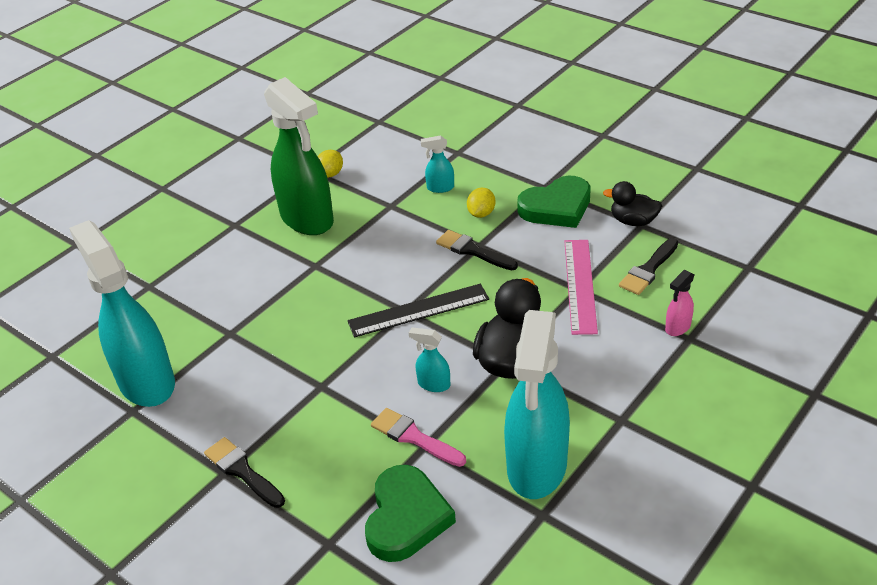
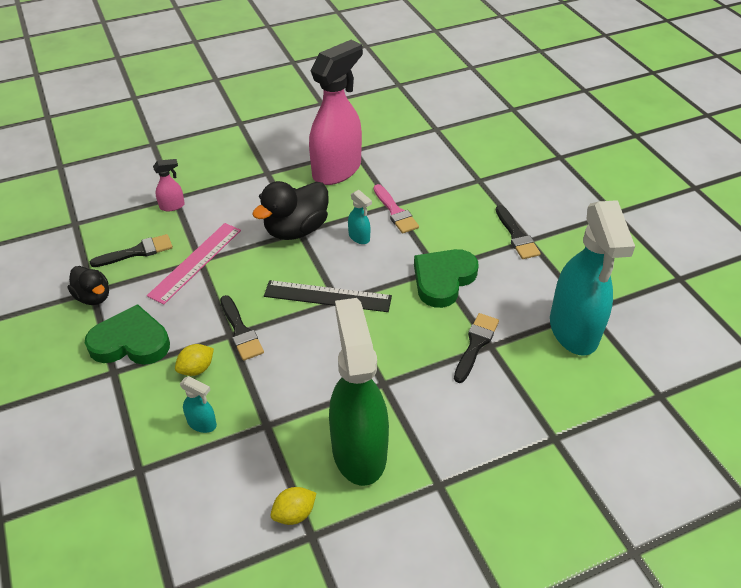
camera: 155 degrees left, 5 degrees up
(245, 328) = (475, 345): none -> black brush
(406, 518) = (428, 175): green heart -> green heart (443, 280)
(536, 467) = (337, 170): turquoise spray bottle -> pink spray bottle

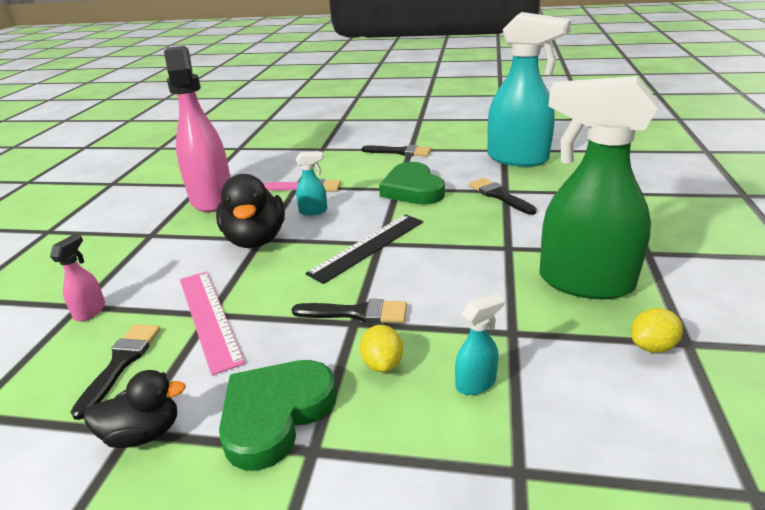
camera: 55 degrees left, 15 degrees down
(294, 514) = (652, 346): yellow lemon -> yellow lemon turned 60 degrees clockwise

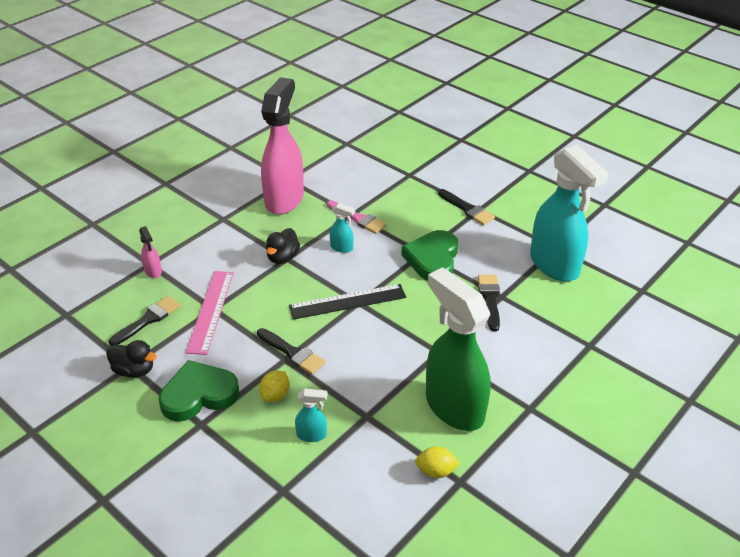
camera: 30 degrees right, 10 degrees up
(90, 311) = (153, 271): pink spray bottle -> pink spray bottle turned 105 degrees clockwise
(256, 240) = (283, 257): black duck -> black duck, size x0.60

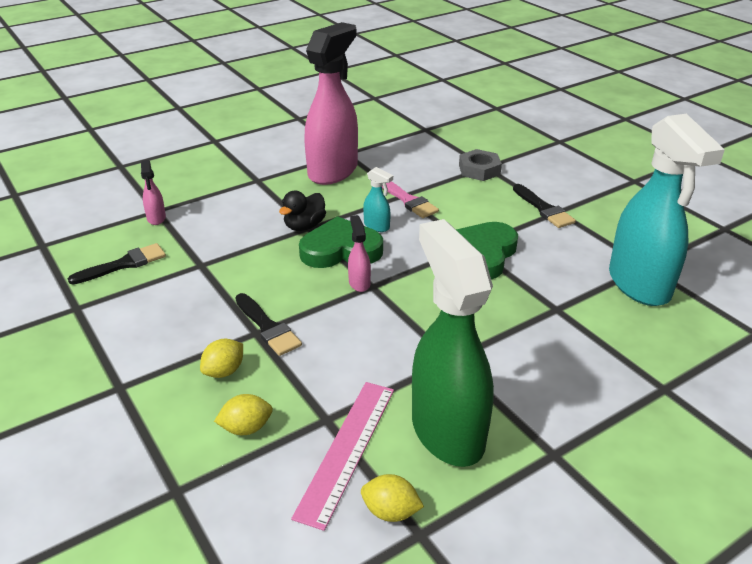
camera: 15 degrees right, 5 degrees down
(134, 370) = (79, 313): black duck -> none
(199, 395) = (135, 353): green heart -> green heart (341, 250)
(211, 311) = (196, 267): pink ruler -> pink ruler (347, 449)
(312, 435) = (246, 428): turquoise spray bottle -> yellow lemon
(347, 301) = (359, 283): black ruler -> pink spray bottle
(405, 179) = (479, 170): none -> grey nut
(490, 299) = (540, 310): black brush -> none

